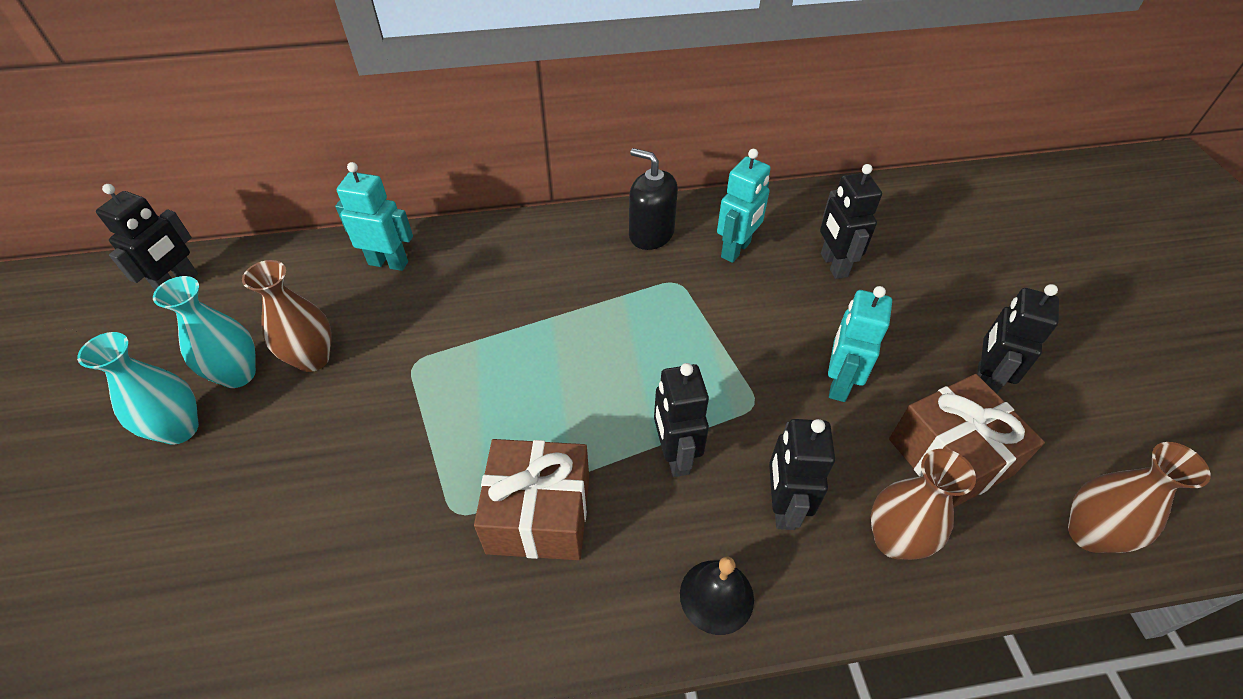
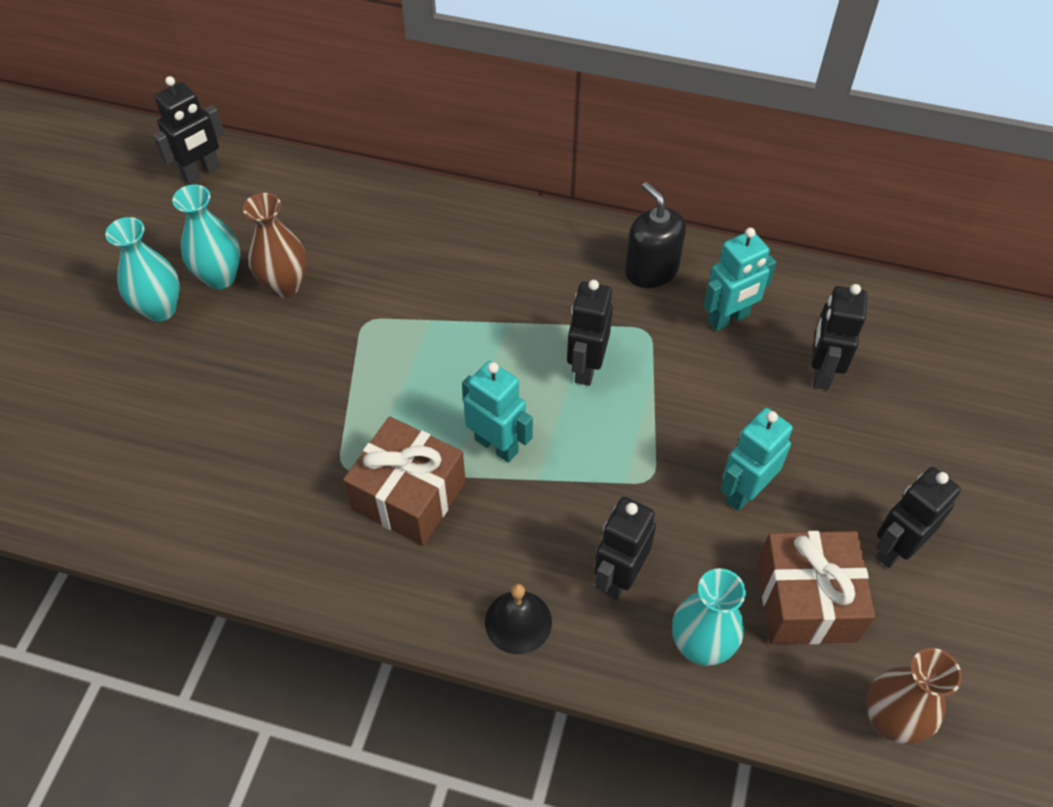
camera: 25 degrees right, 5 degrees up
(388, 263) = (386, 213): turquoise robot -> turquoise robot (497, 445)
(675, 455) = (549, 494): black robot -> black robot (586, 367)
(894, 540) = (700, 646): brown vase -> turquoise vase

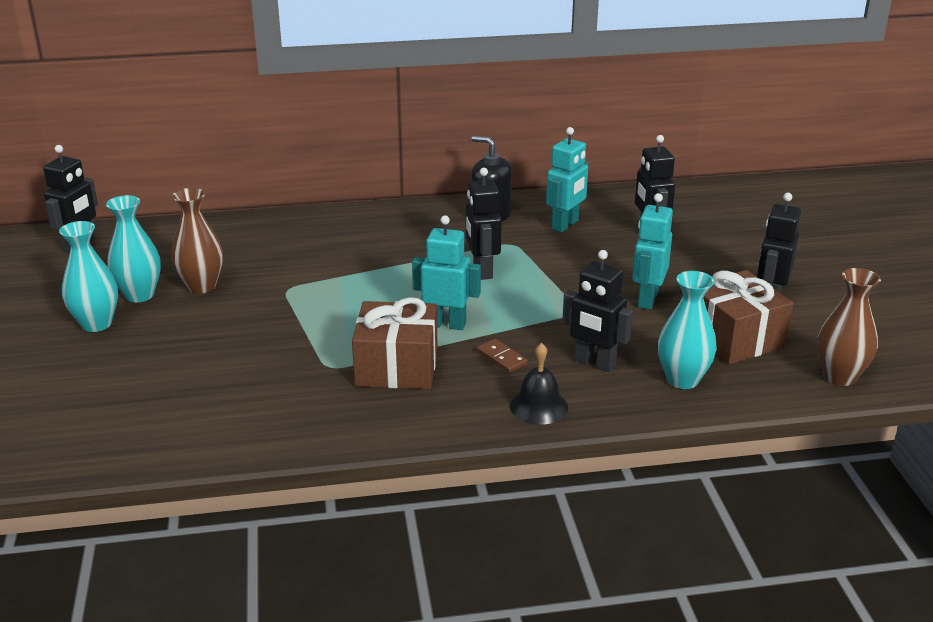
camera: 25 degrees left, 25 degrees down
(524, 526) = (501, 358): none -> brown domino
(619, 576) = (594, 363): black robot -> black robot turned 60 degrees counterclockwise

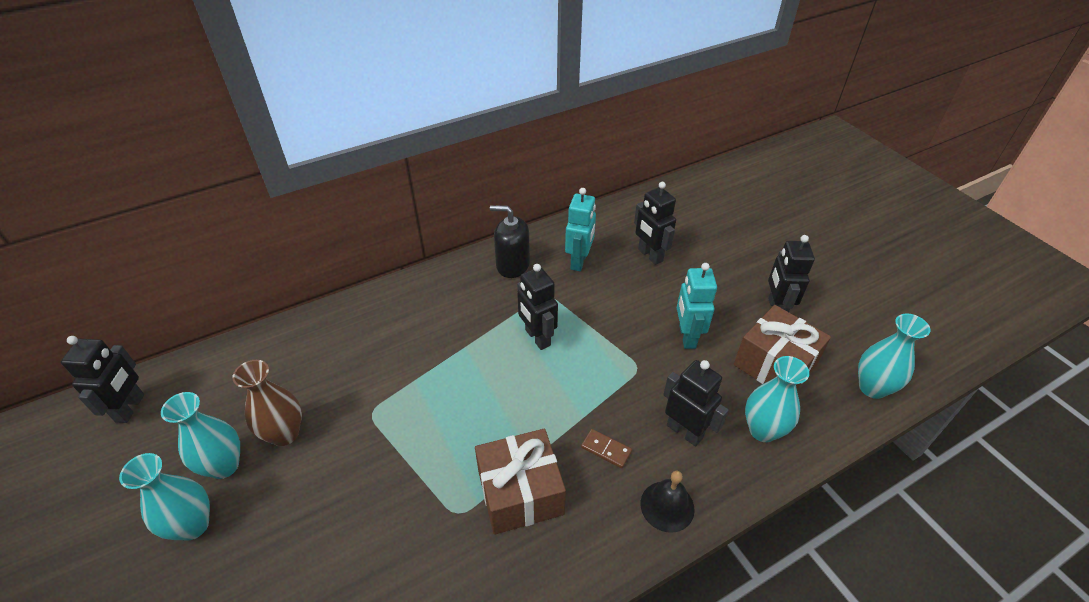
camera: 20 degrees left, 15 degrees up
(446, 324) = (538, 418): turquoise robot -> none
(594, 363) = (684, 431): black robot -> black robot turned 150 degrees counterclockwise
(839, 376) = (872, 388): brown vase -> turquoise vase

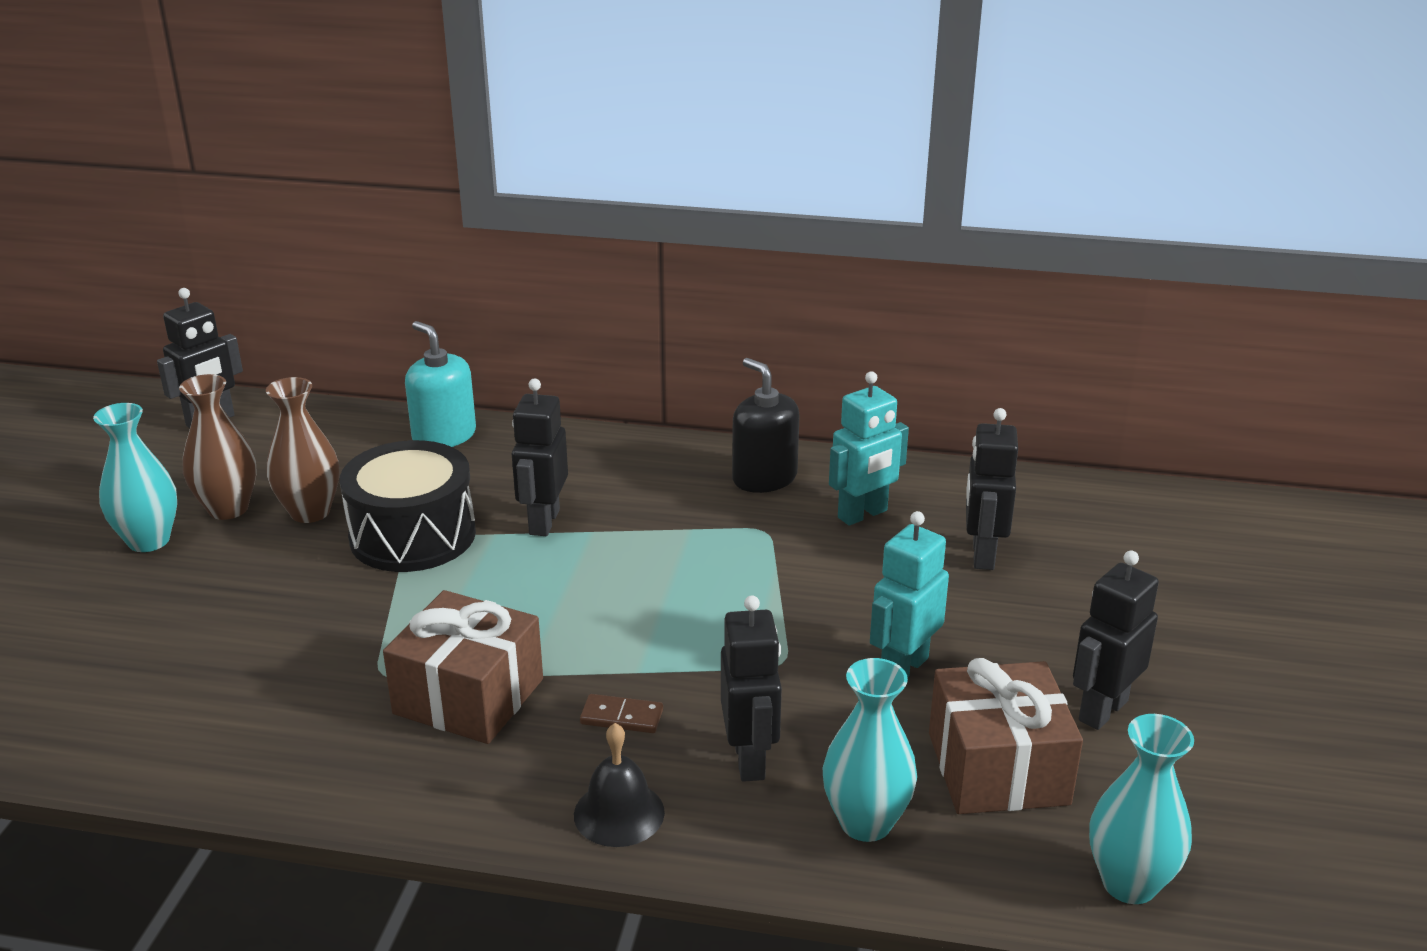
camera: 40 degrees right, 15 degrees down
(224, 465) = (228, 509): turquoise vase -> brown vase
(309, 332) = (444, 436): none -> turquoise soap dispenser
(369, 410) = (413, 535): none -> black drum
(537, 338) = (691, 566): black robot -> black robot (543, 522)
(606, 449) = (621, 717): brown domino -> brown domino turned 60 degrees counterclockwise

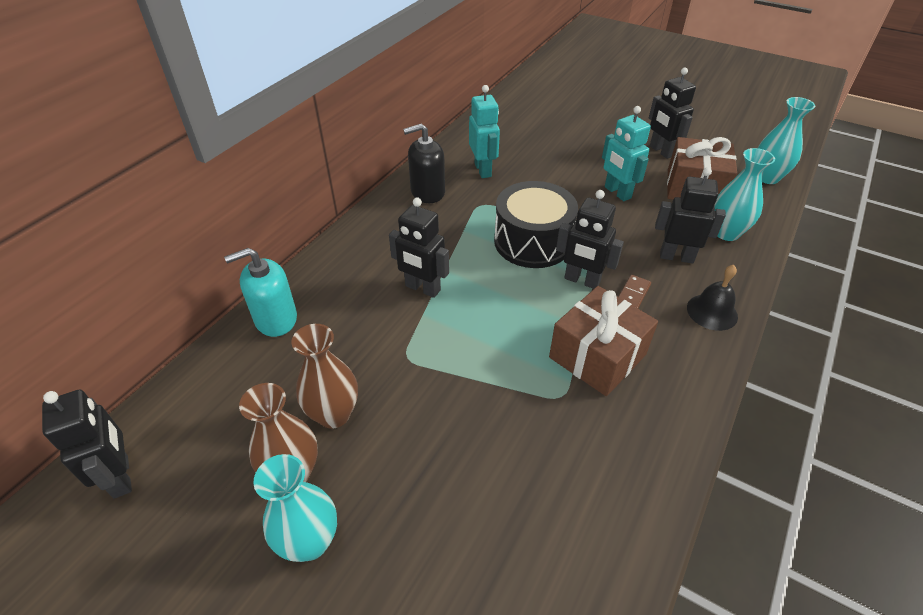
camera: 70 degrees left, 15 degrees up
(413, 535) = (402, 356): black drum -> black drum (532, 241)
(982, 555) = (536, 146): black robot -> black robot (582, 280)

